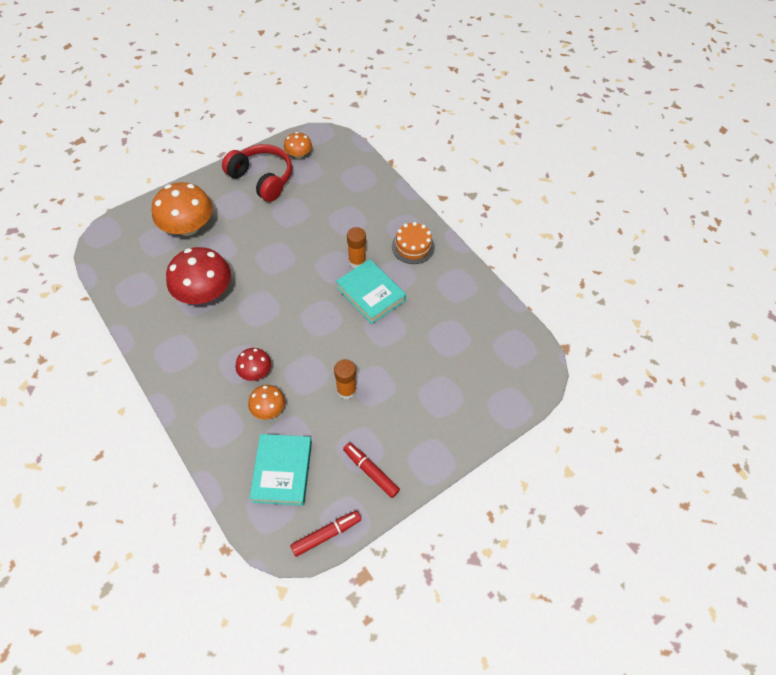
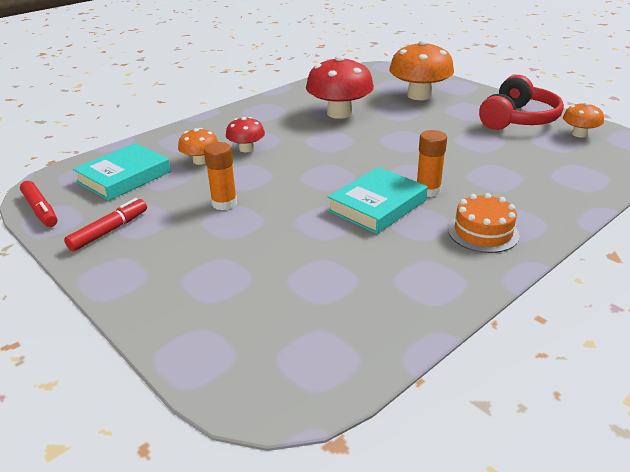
camera: 85 degrees right, 25 degrees down
(282, 471) = (124, 177): turquoise book -> turquoise book turned 45 degrees counterclockwise

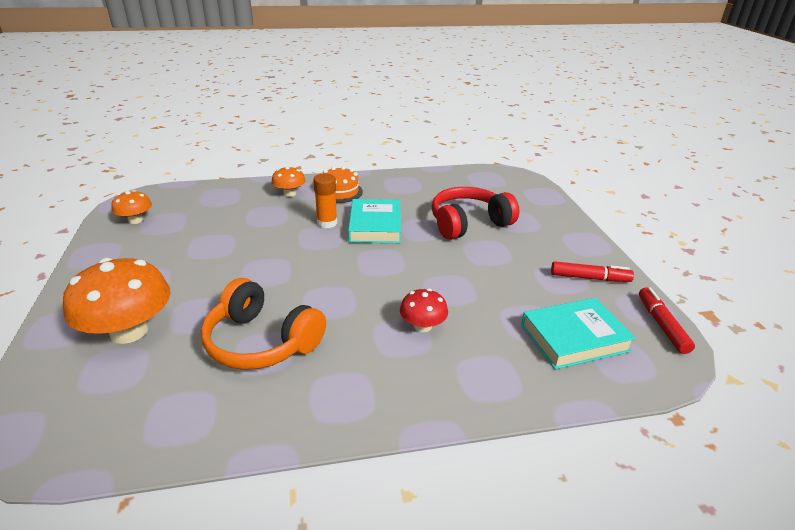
camera: 150 degrees left, 0 degrees up
(109, 231) = (589, 278): red marker -> red marker turned 150 degrees counterclockwise
(200, 161) = (482, 328): orange mushroom -> orange mushroom (289, 193)
(224, 203) = (485, 268): orange glue stick -> none
(339, 113) = (262, 341): red mushroom -> orange headphones
(377, 205) = (375, 226): turquoise book -> turquoise book turned 75 degrees counterclockwise
(517, 119) = (134, 252): red headphones -> red headphones (469, 223)

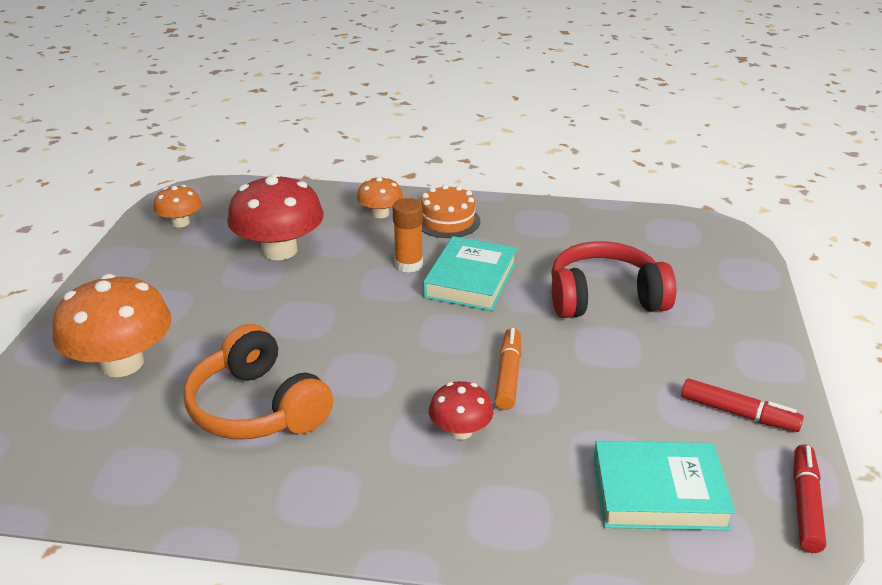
camera: 20 degrees right, 0 degrees up
(225, 228) = (279, 250): none -> red mushroom
(434, 282) = (508, 375): none -> orange marker

